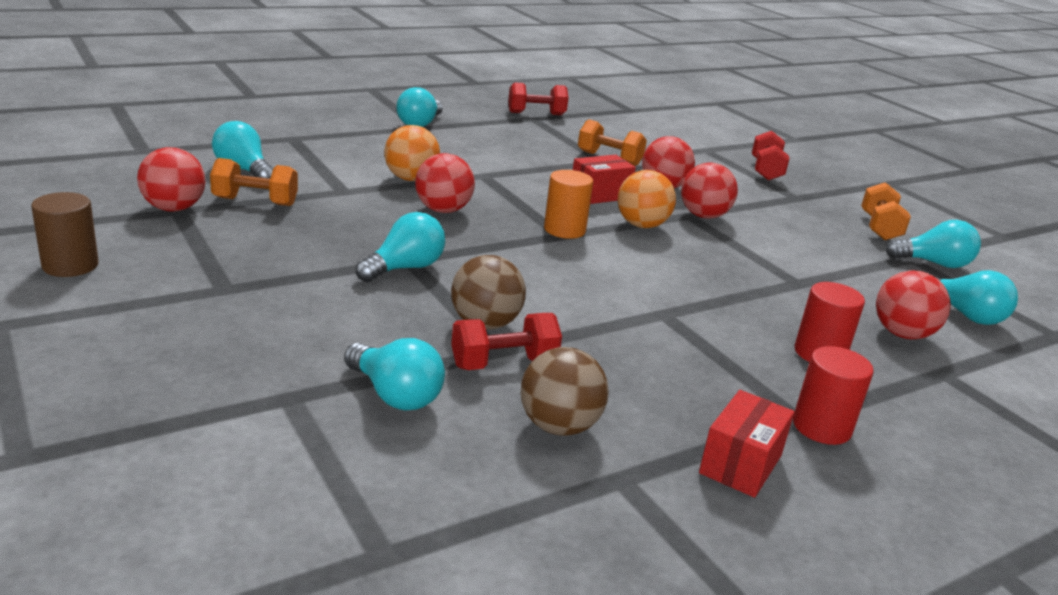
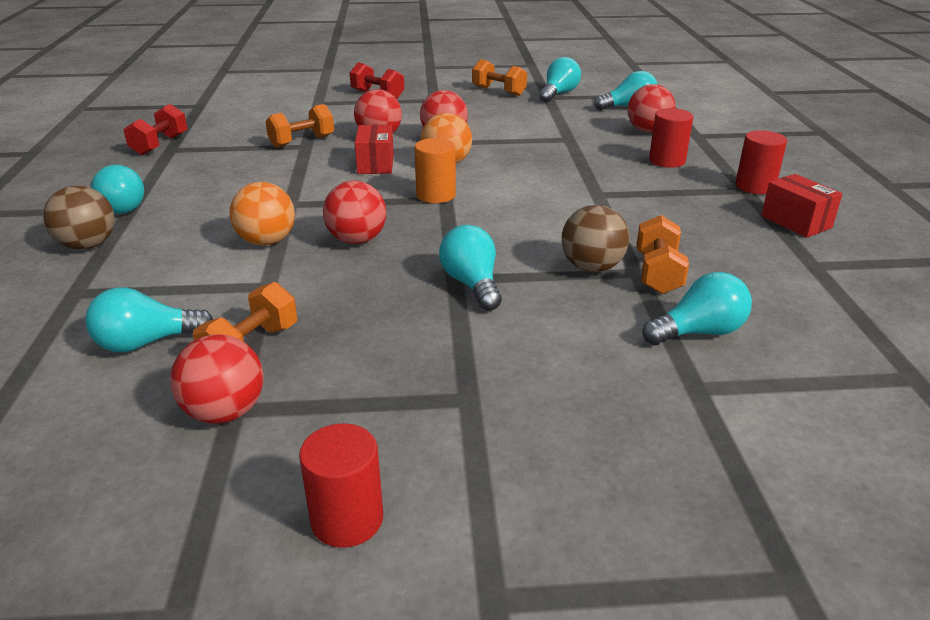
camera: 60 degrees left, 5 degrees up
(70, 265) = (347, 519): brown cylinder -> red cylinder
(503, 363) = (658, 273): red dumbbell -> orange dumbbell
(559, 426) = (749, 272): brown ball -> brown ball (88, 245)

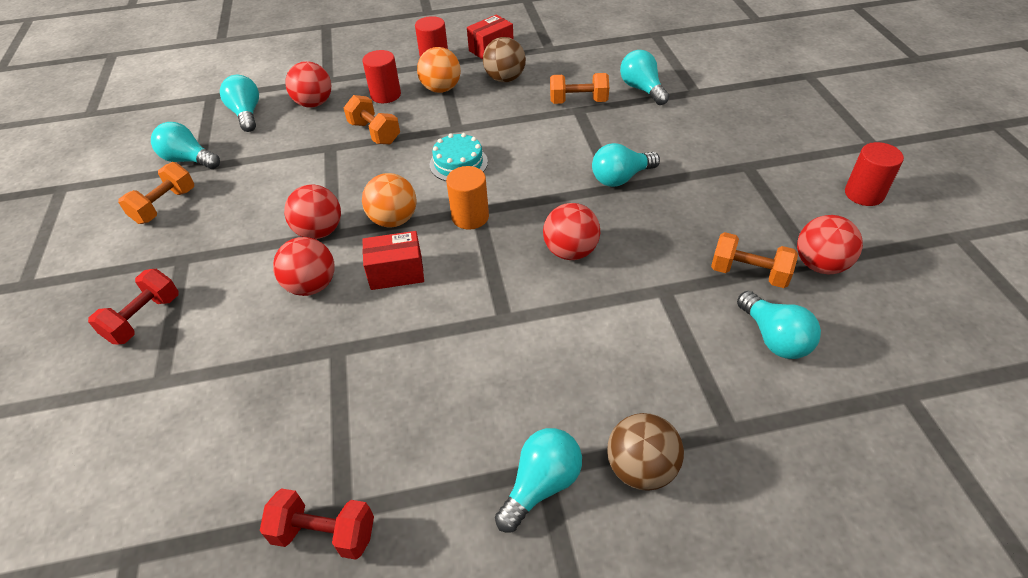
camera: 95 degrees left, 15 degrees up
(267, 241) = (589, 313): orange ball -> orange ball (441, 89)
(302, 141) = (322, 357): orange dumbbell -> orange dumbbell (374, 133)
(528, 193) = (458, 163): none -> turquoise cake
(592, 267) = (579, 127): brown ball -> brown ball (505, 79)

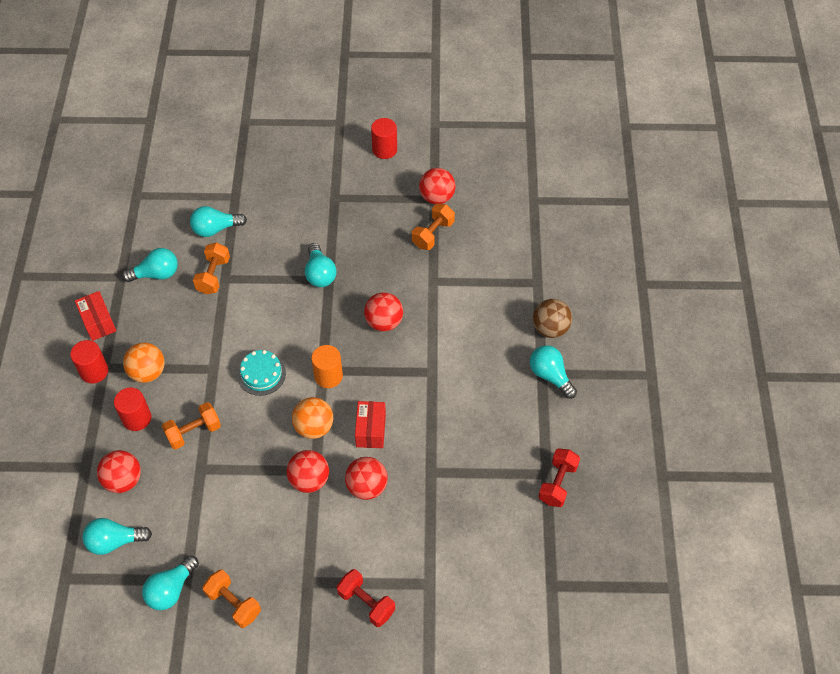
camera: 80 degrees left, 10 degrees up
(505, 79) = (154, 320): brown ball -> none
(774, 338) = (484, 241): turquoise light bulb -> turquoise light bulb (156, 274)

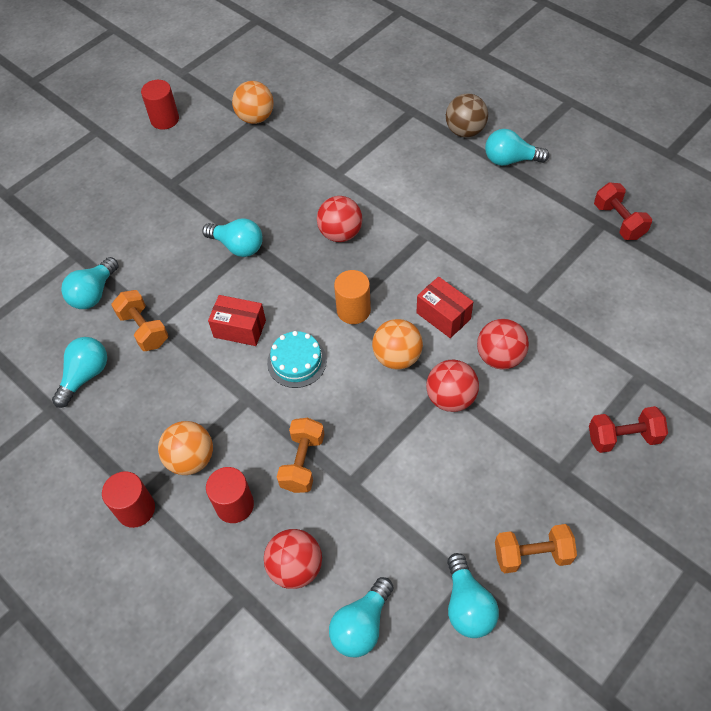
camera: 45 degrees left, 0 degrees up
(98, 322) = (81, 466): red box -> red box (239, 329)
(433, 234) = (289, 144): orange dumbbell -> none
(437, 197) = (255, 118): red ball -> orange ball

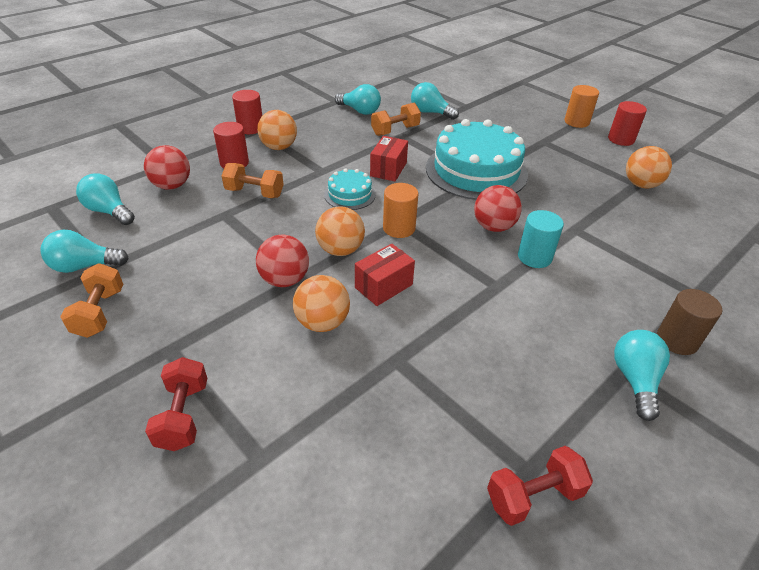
camera: 90 degrees right, 15 degrees down
(123, 151) = (576, 122): none -> orange cylinder
(238, 246) = (476, 171): turquoise light bulb -> turquoise cake
(382, 206) = (534, 257): none -> turquoise cylinder
(465, 131) = (677, 340): brown ball -> brown cylinder
(500, 357) = (322, 322): red ball -> orange ball

